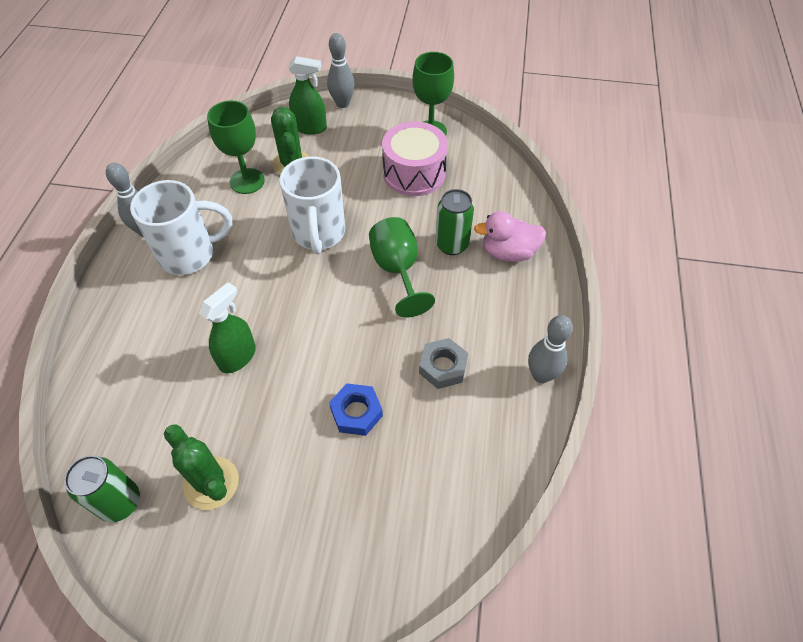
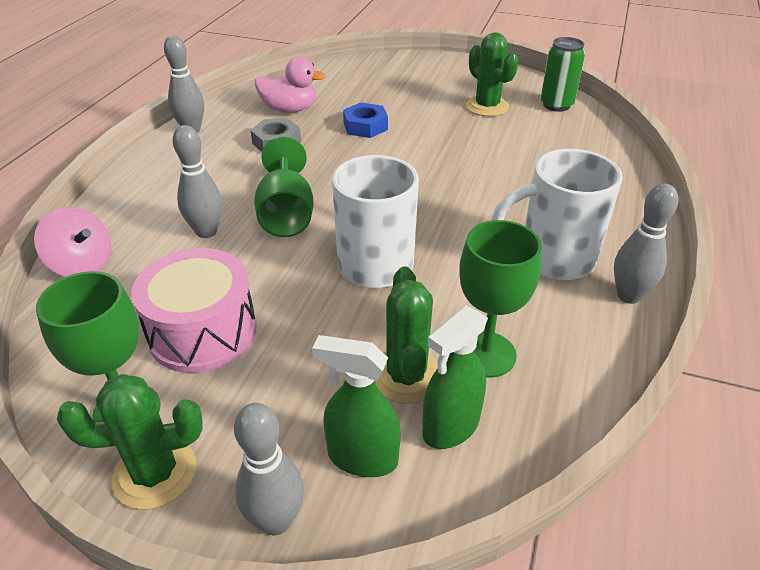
camera: 170 degrees left, 15 degrees down
(237, 357) = (475, 166): green spray bottle -> green spray bottle (450, 427)
(401, 112) = (155, 473): none -> green cactus
(451, 245) = (206, 232): green can -> grey bowling pin
(508, 252) = (143, 217): pink duck -> pink duck (289, 109)
(520, 206) = (82, 264): none -> pink spinning top

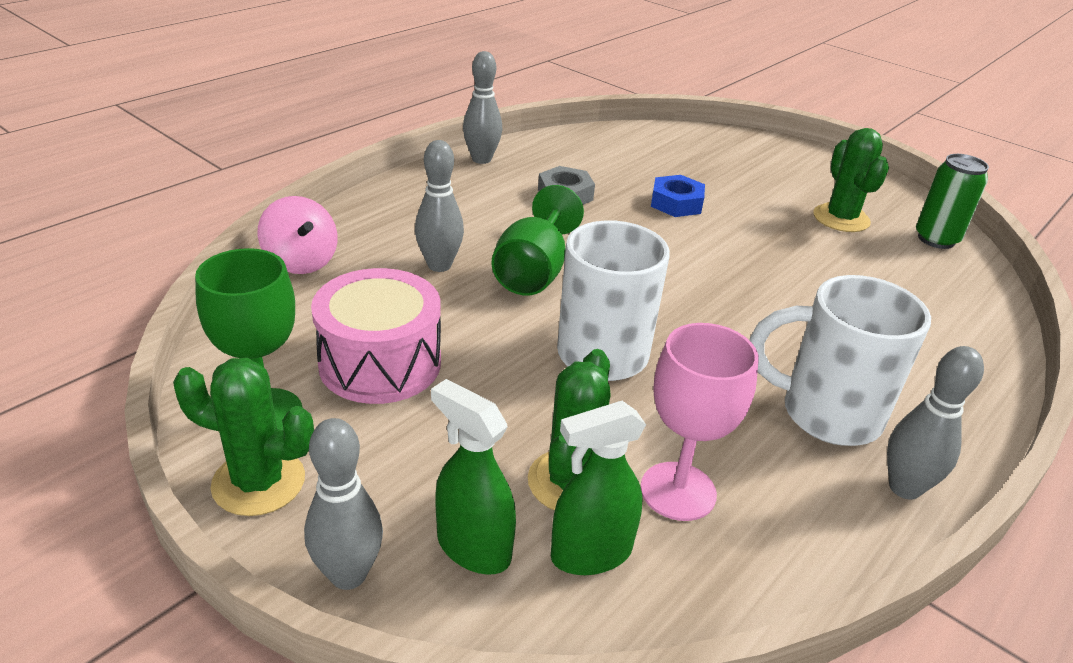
camera: 20 degrees right, 5 degrees down
(289, 109) = (599, 164): pink duck -> none
(485, 354) = (678, 491): green goblet -> pink goblet

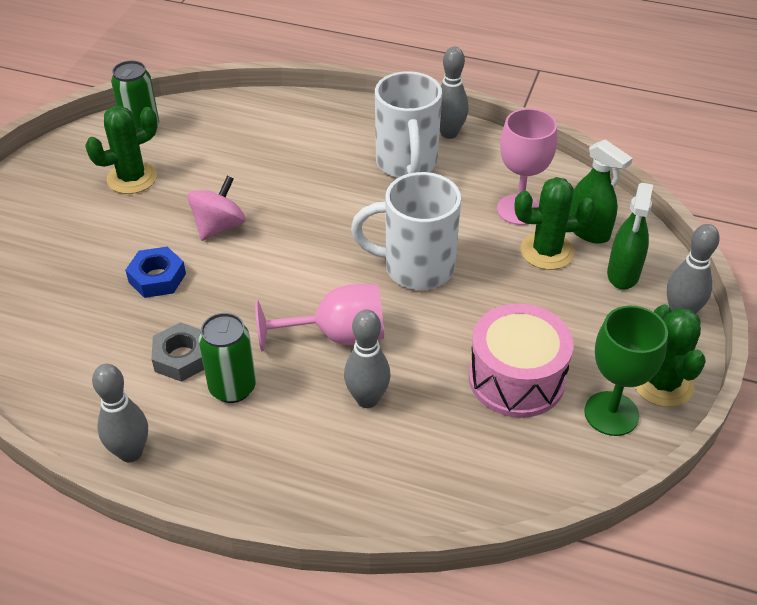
camera: 110 degrees left, 10 degrees up
(301, 261) = (427, 500): pink spinning top -> pink spinning top (219, 226)
(511, 208) = (232, 388): none -> green can
(533, 272) = (337, 336): green goblet -> pink goblet

